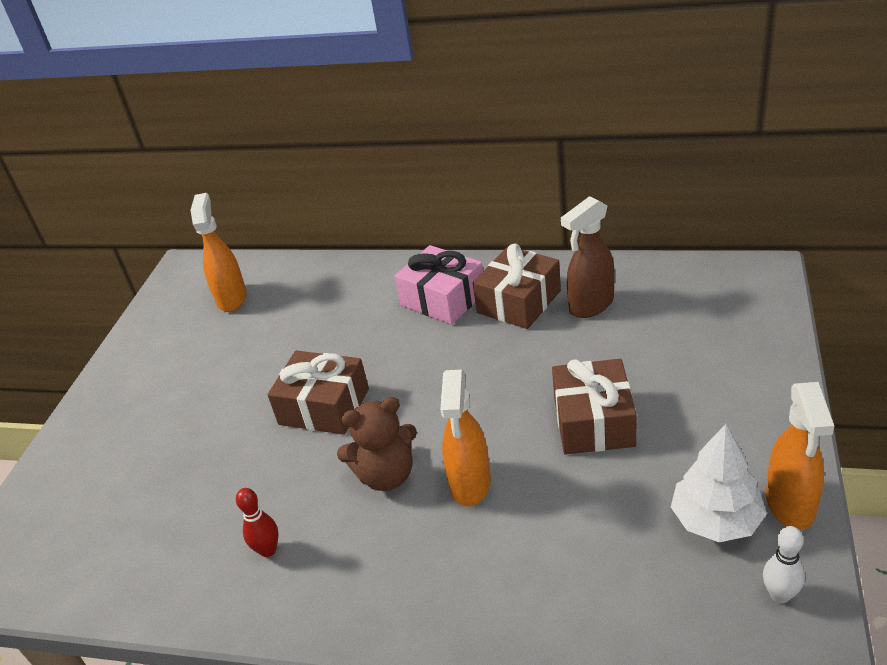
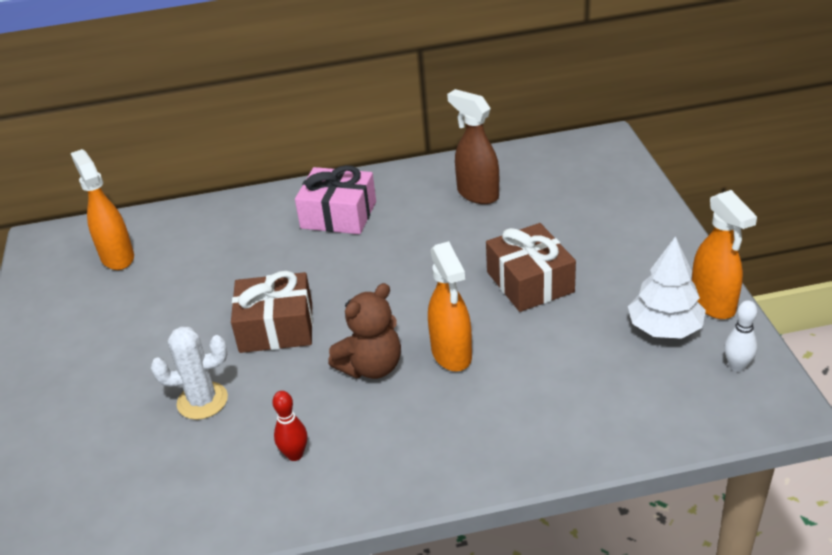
camera: 25 degrees left, 0 degrees up
(221, 466) = (202, 401): none -> white cactus
(519, 302) = (411, 203): brown gift -> none
(591, 305) = (477, 194): brown spray bottle -> brown spray bottle turned 105 degrees clockwise

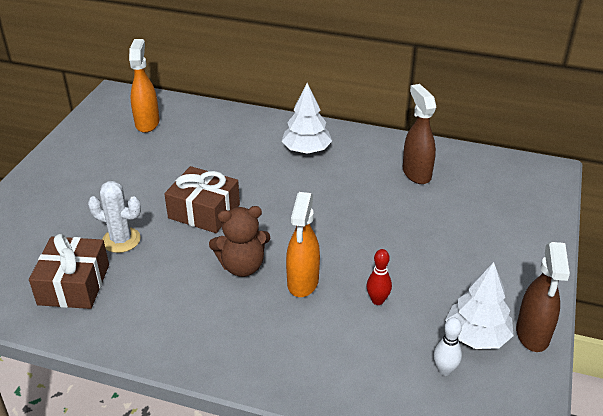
camera: 25 degrees right, 0 degrees up
(295, 454) = (146, 303): red bowling pin -> red bowling pin (377, 300)
(338, 215) = (306, 150): pink gift -> white tree
(530, 282) = (402, 255): brown gift -> brown gift (74, 284)
(713, 304) = (532, 335): orange spray bottle -> brown spray bottle
(737, 366) = (511, 393): white bowling pin -> white bowling pin (444, 370)

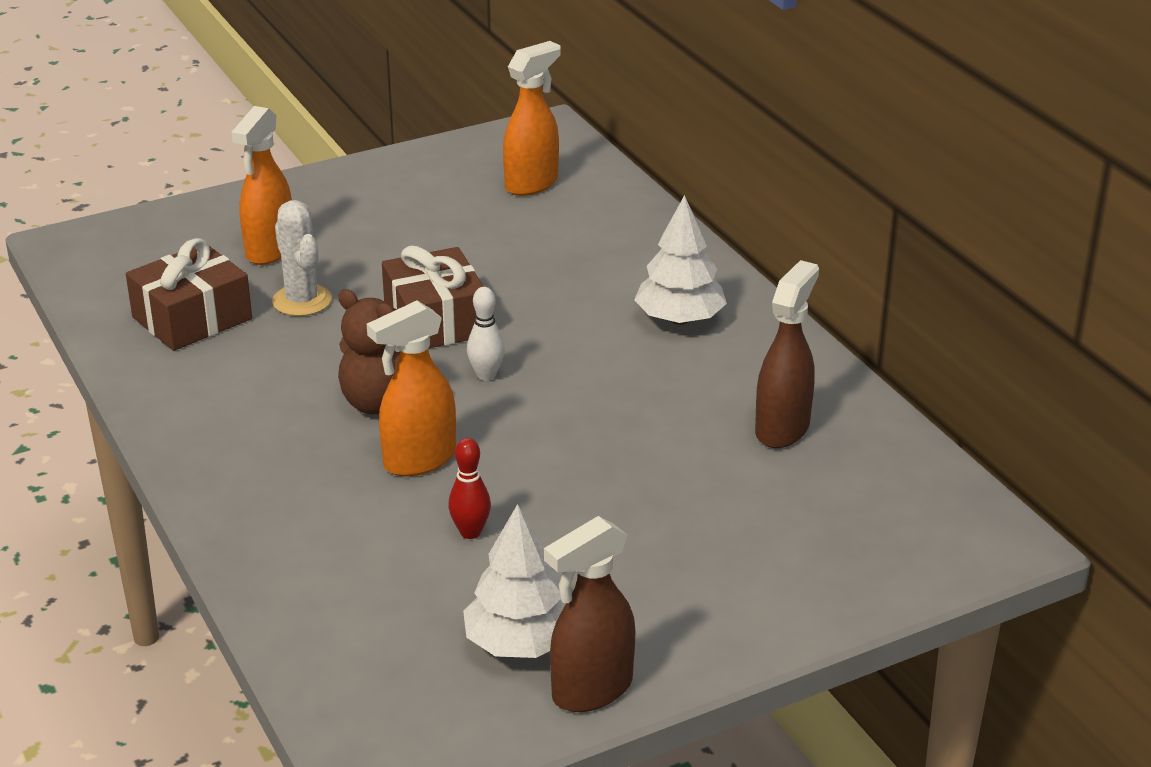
camera: 45 degrees right, 5 degrees down
(62, 224) = (269, 250): none -> orange spray bottle
(444, 370) = (421, 647): white bowling pin -> white bowling pin (486, 375)

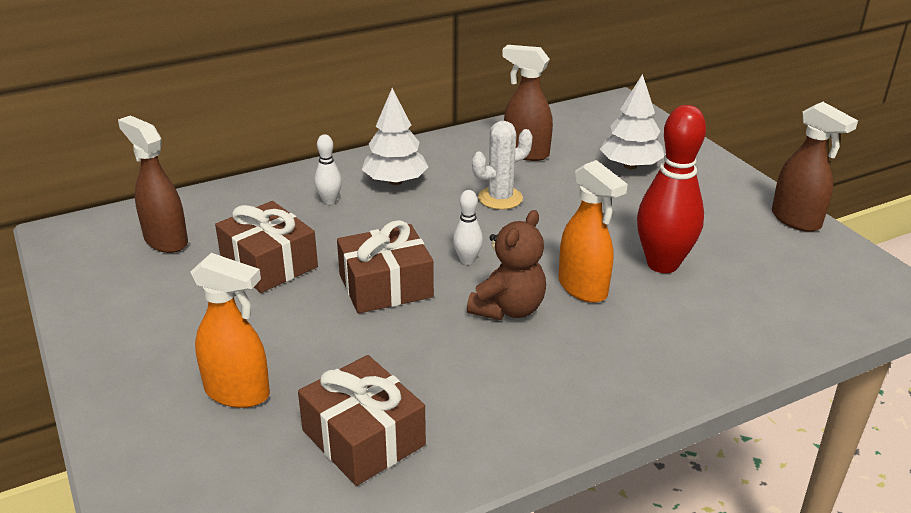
camera: 90 degrees left, 0 degrees up
(302, 301) = (341, 364): white cactus -> white cactus (500, 198)
(470, 532) = (662, 264): red bowling pin -> red bowling pin, size x2.13
(485, 247) = (269, 263): none -> brown gift
(520, 643) = (767, 244): white tree -> white tree (630, 166)
(532, 184) = (165, 241): orange spray bottle -> brown spray bottle
(625, 274) = (329, 201): none -> white bowling pin

